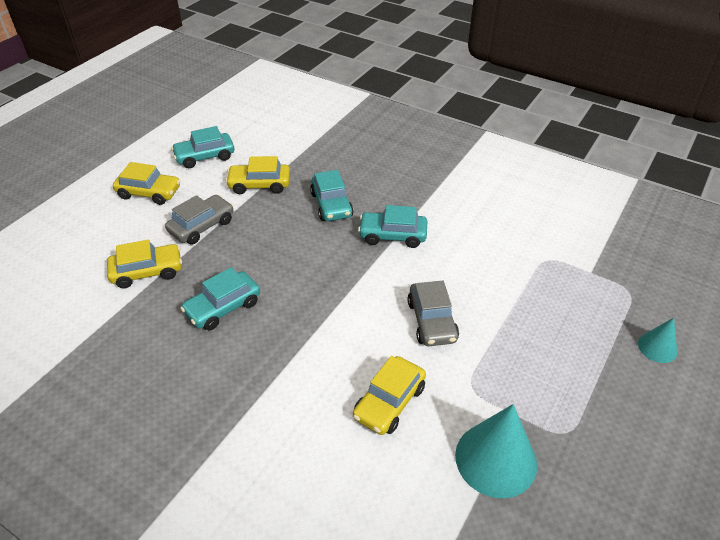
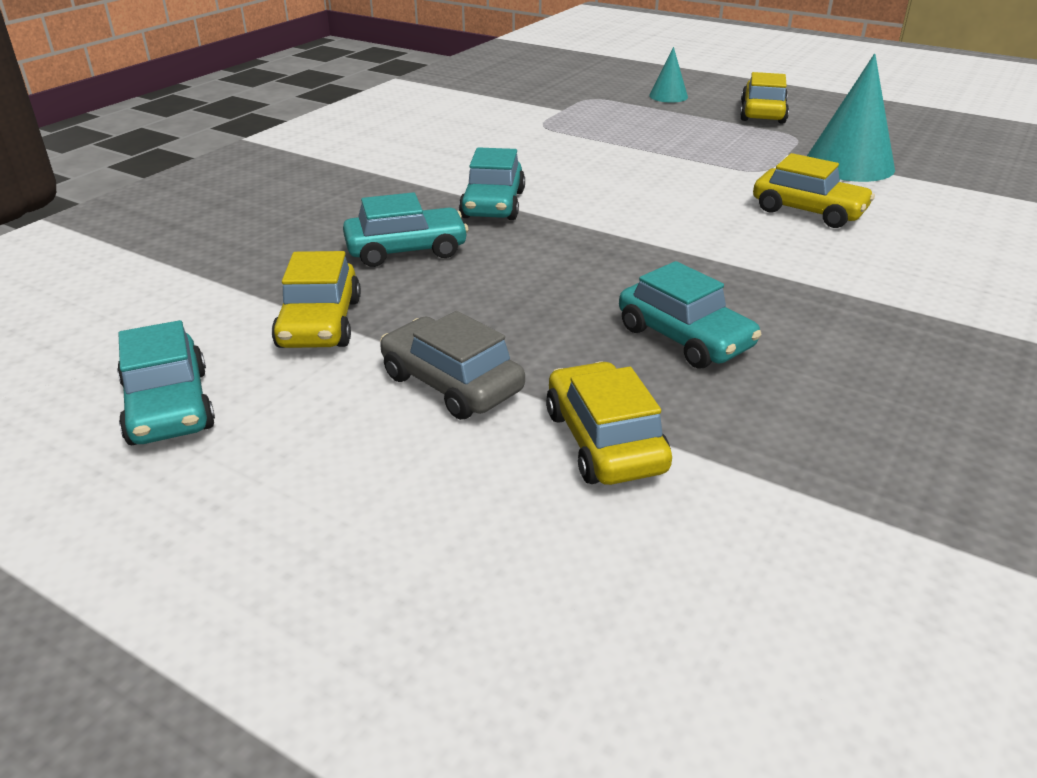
camera: 90 degrees left, 10 degrees down
(149, 193) = (300, 483): yellow car -> yellow car (762, 113)
(432, 321) = (664, 185): grey car -> none

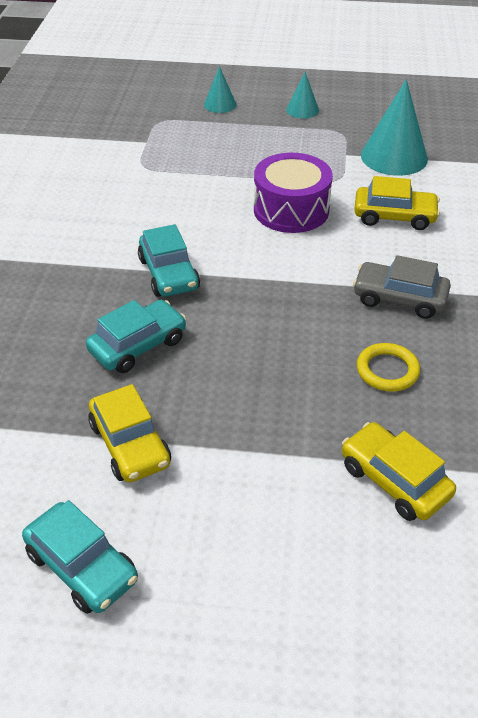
camera: 25 degrees left, 10 degrees up
(451, 383) = (266, 468): grey car -> grey car (399, 298)
(680, 183) = (291, 210): none -> purple drum
(684, 338) = (387, 370): turquoise car -> yellow ring
(762, 113) = (302, 110): yellow car -> turquoise cone

